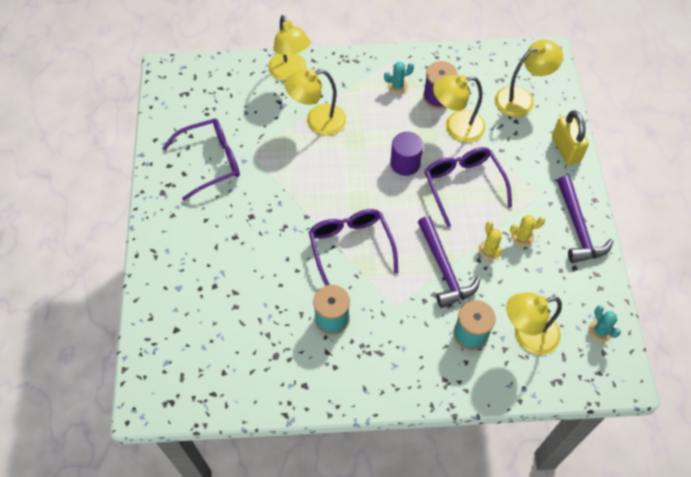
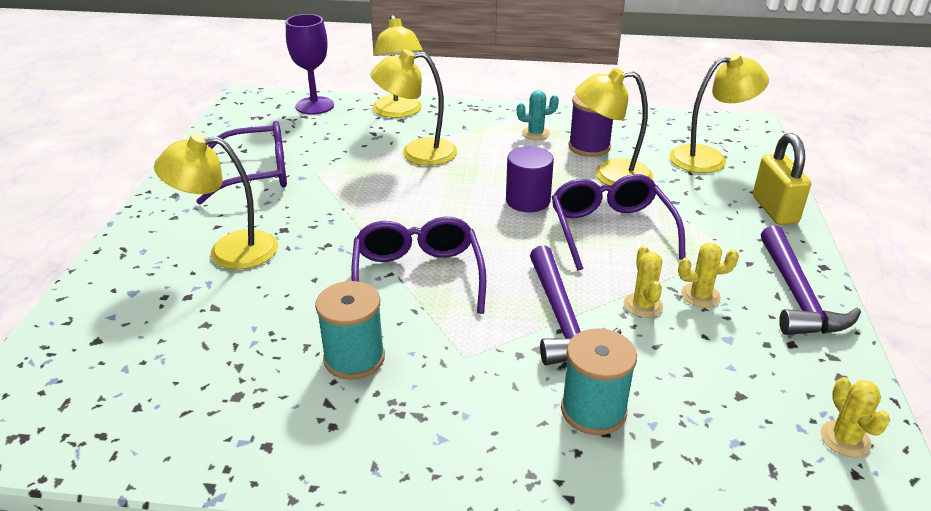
camera: 10 degrees right, 25 degrees down
(223, 73) = (315, 106): none -> purple goblet
(527, 336) = (700, 427): yellow lamp -> yellow lamp (229, 251)
(600, 331) = (845, 439): turquoise cactus -> yellow cactus

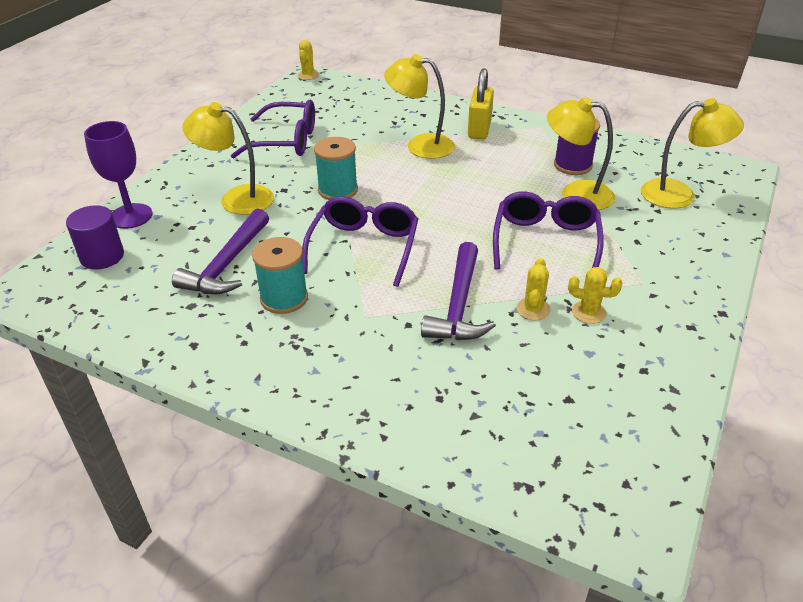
camera: 20 degrees right, 5 degrees up
(315, 106) = (359, 91): purple goblet -> purple goblet (131, 216)
(398, 112) = (425, 107): yellow lamp -> none
(528, 201) = (489, 203): purple cylinder -> purple cylinder (102, 256)
(535, 134) = (531, 145): turquoise cactus -> none
(593, 410) = (440, 380): turquoise spool -> turquoise spool (338, 190)
(774, 210) = (710, 253): yellow padlock -> yellow padlock (479, 129)
(797, 295) = (678, 332): purple hammer -> purple hammer (227, 264)
(845, 439) = (636, 455): yellow cactus -> yellow cactus (308, 75)

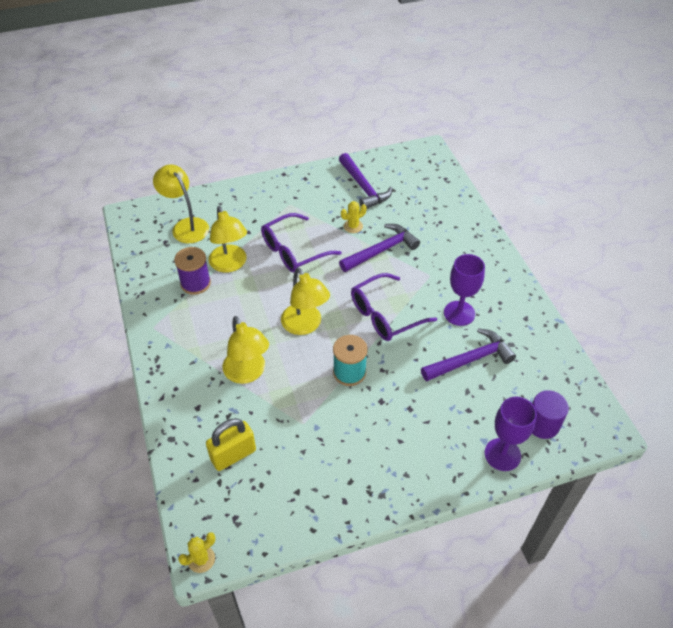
camera: 135 degrees left, 10 degrees up
(236, 198) = (419, 416): yellow lamp -> yellow lamp (305, 325)
(284, 298) = (459, 313): turquoise spool -> purple goblet
(286, 141) = (326, 458): purple glasses -> none
(479, 129) = (190, 357): yellow padlock -> yellow padlock (233, 455)
(588, 312) = (333, 209): yellow cactus -> none
(607, 371) = (363, 187): none -> purple hammer

